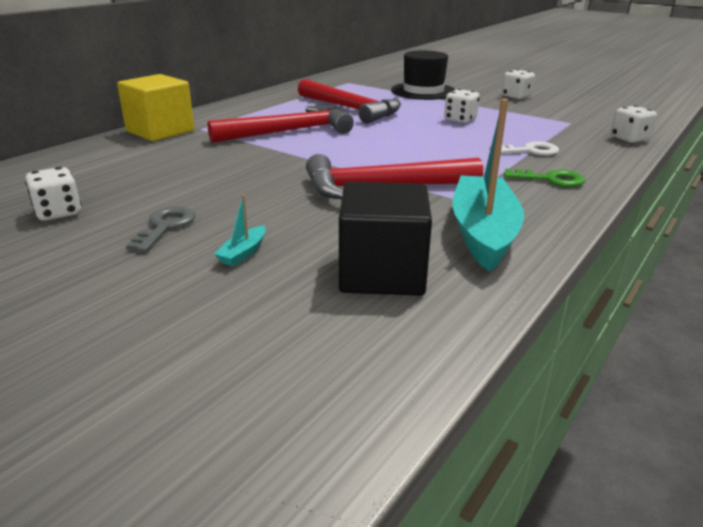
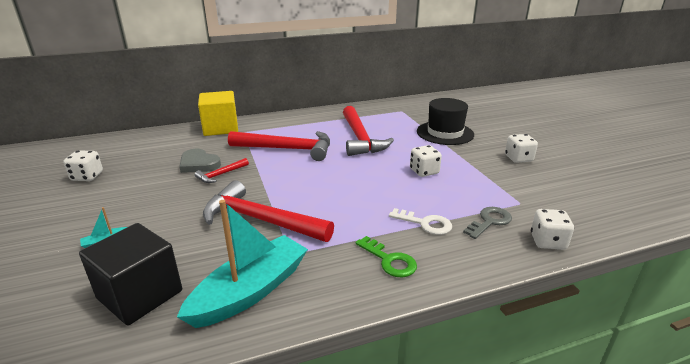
camera: 35 degrees right, 0 degrees up
(165, 227) = (109, 206): grey key -> grey key (489, 221)
(204, 165) = (199, 164): none -> grey heart
(256, 167) = (221, 174): none -> red hammer

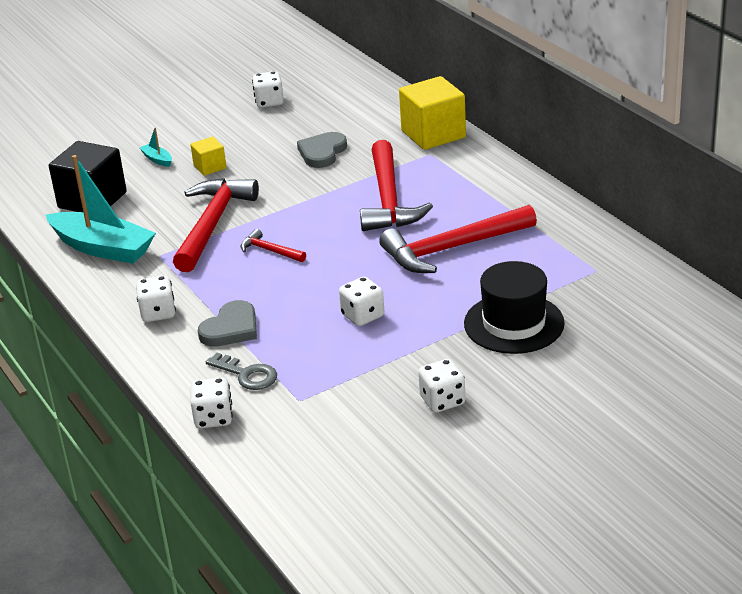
camera: 80 degrees right, 5 degrees up
(160, 213) = (210, 167): none -> yellow cube
(221, 174) = (301, 174): red hammer -> red hammer (270, 251)
(389, 260) = (158, 313): green key -> white dice
(425, 223) = (231, 328): white key -> grey heart

